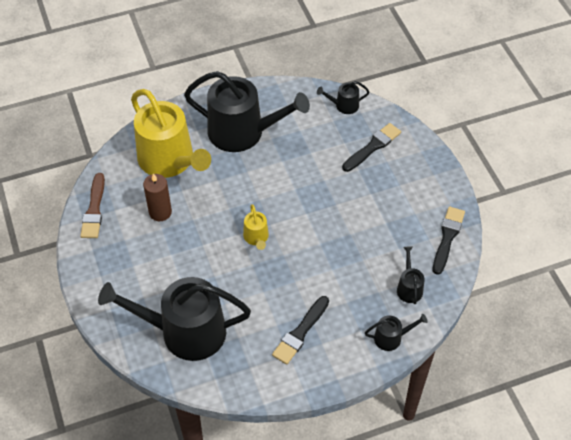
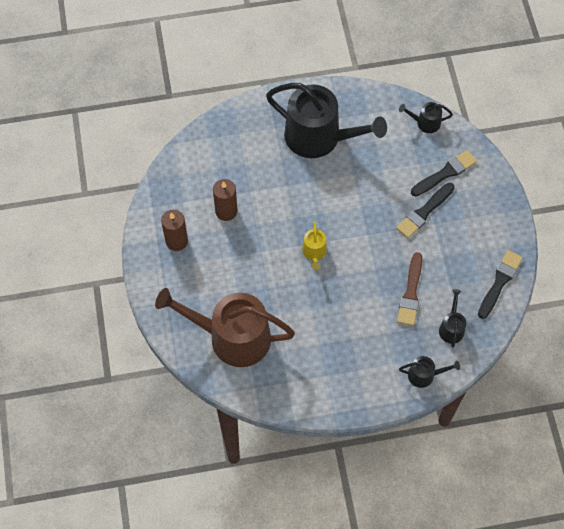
camera: 10 degrees right, 10 degrees up
(94, 209) = (163, 198): brown brush -> brown brush (410, 293)
(113, 247) = (176, 241): none -> brown candle
(170, 160) = (243, 157): yellow watering can -> none
(185, 332) = (232, 337): black watering can -> brown watering can
(300, 332) = (340, 355): black brush -> black brush (424, 212)

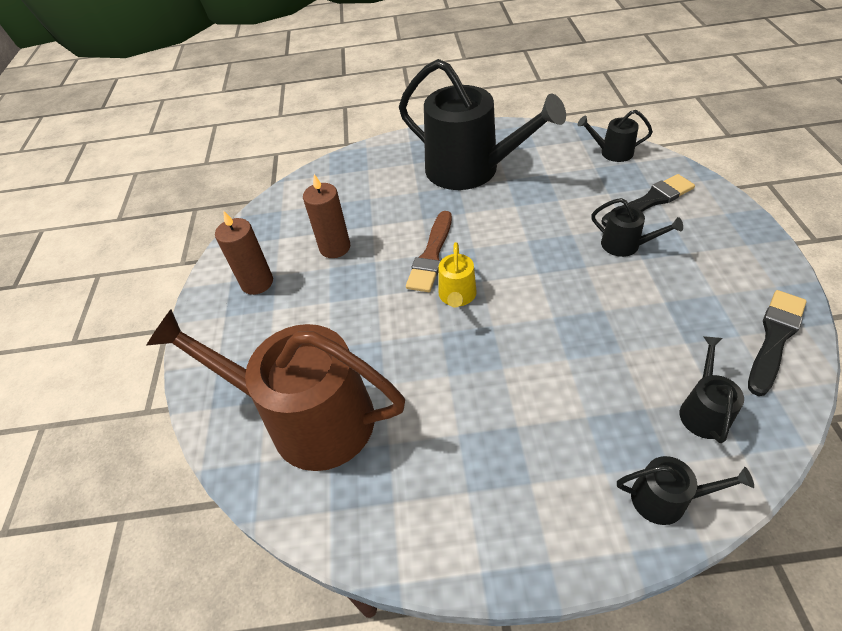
camera: 10 degrees right, 15 degrees down
(410, 293) = (618, 353): brown brush -> brown brush (431, 255)
(424, 212) = (625, 245): black brush -> black watering can

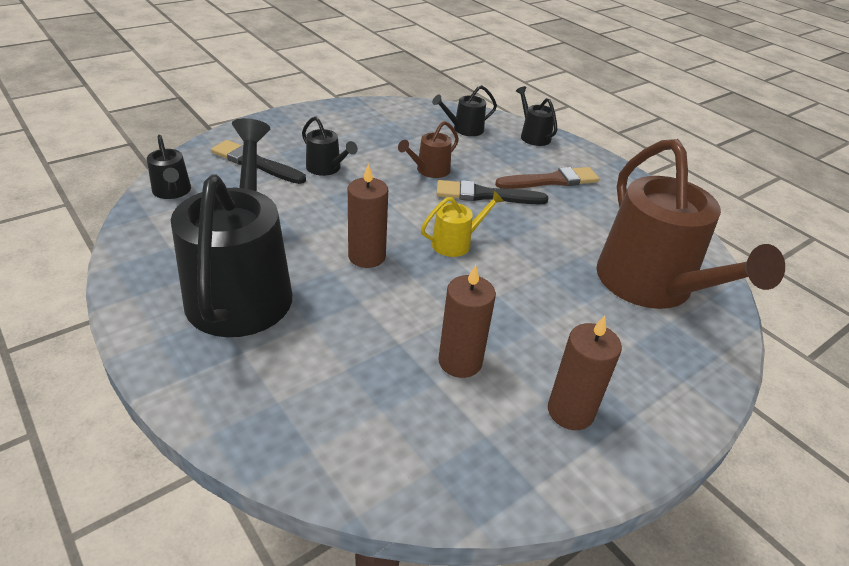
camera: 130 degrees left, 10 degrees down
(431, 255) = (415, 275): brown brush -> brown brush (551, 180)
(470, 235) = (367, 256): none -> brown candle
(596, 326) = (430, 170): none -> brown watering can
(625, 245) = (326, 168): black watering can -> black watering can turned 135 degrees clockwise
(775, 338) = (385, 111): black brush -> black brush (485, 195)

